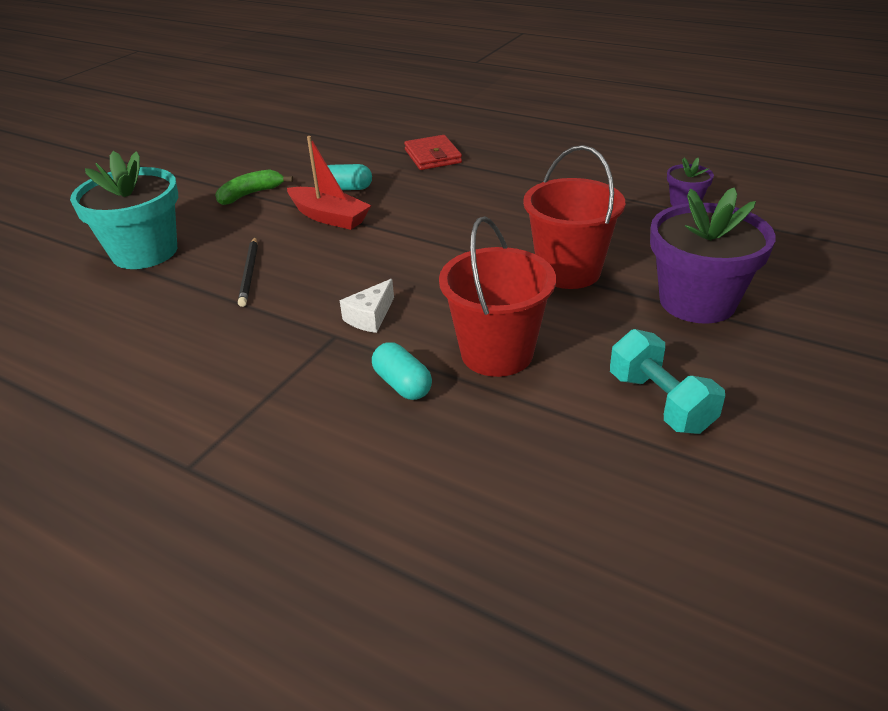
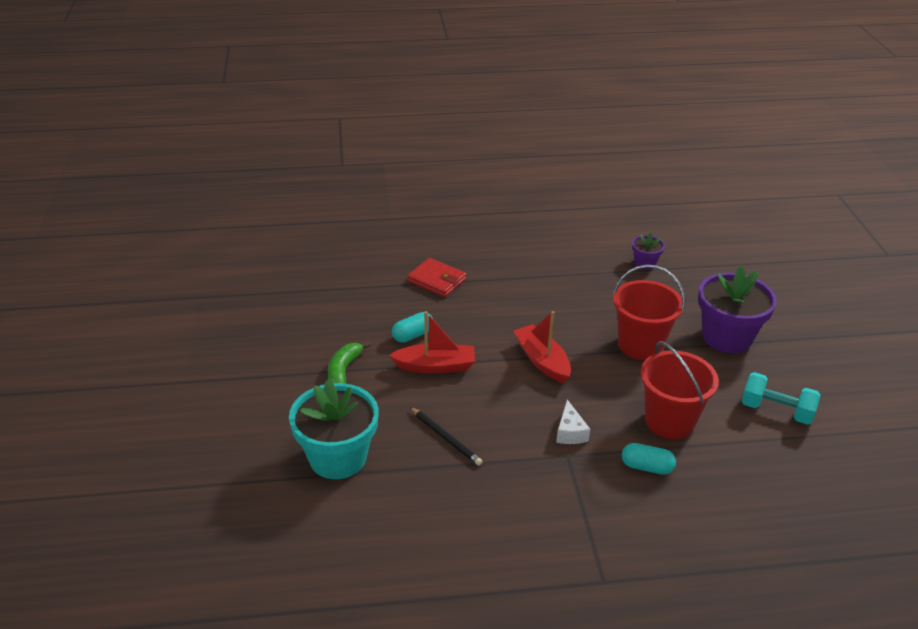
camera: 40 degrees left, 0 degrees up
(436, 247) = (542, 361): none -> red boat

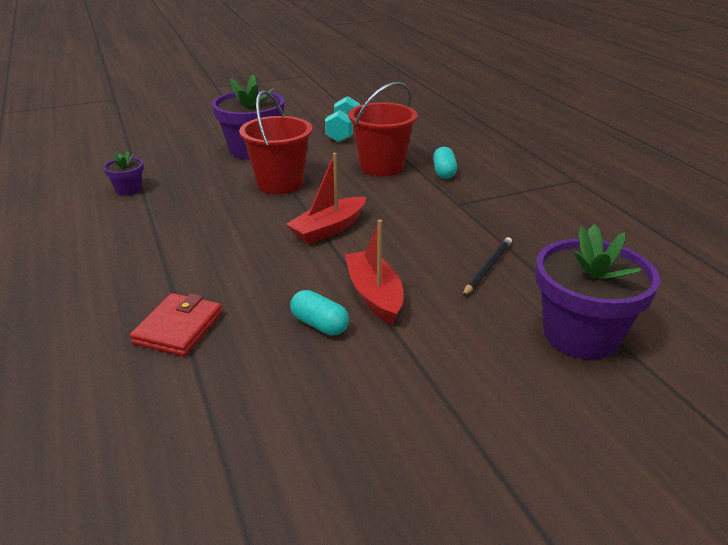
camera: 105 degrees left, 5 degrees down
(338, 457) = (581, 335): turquoise flower pot -> purple flower pot
(343, 370) = (426, 371): green banana -> none
(570, 432) = (427, 205): white cheese -> none

